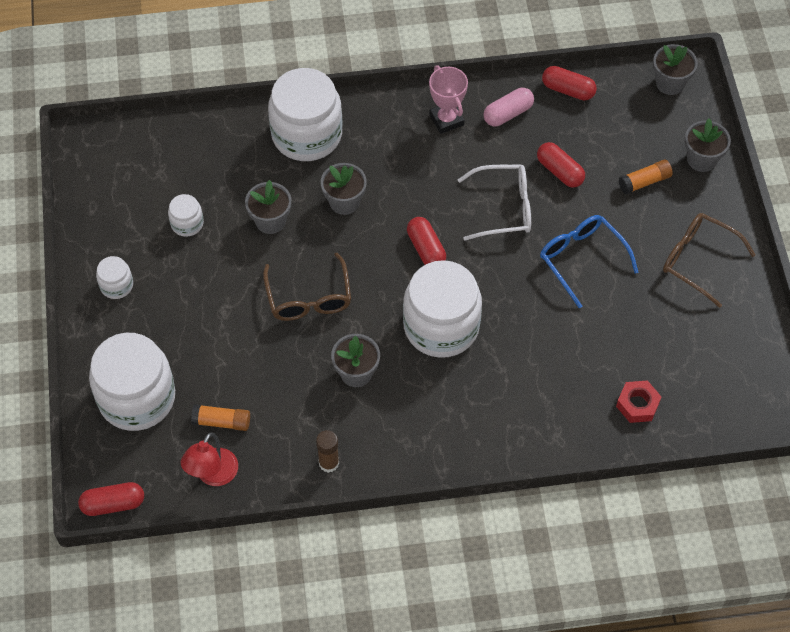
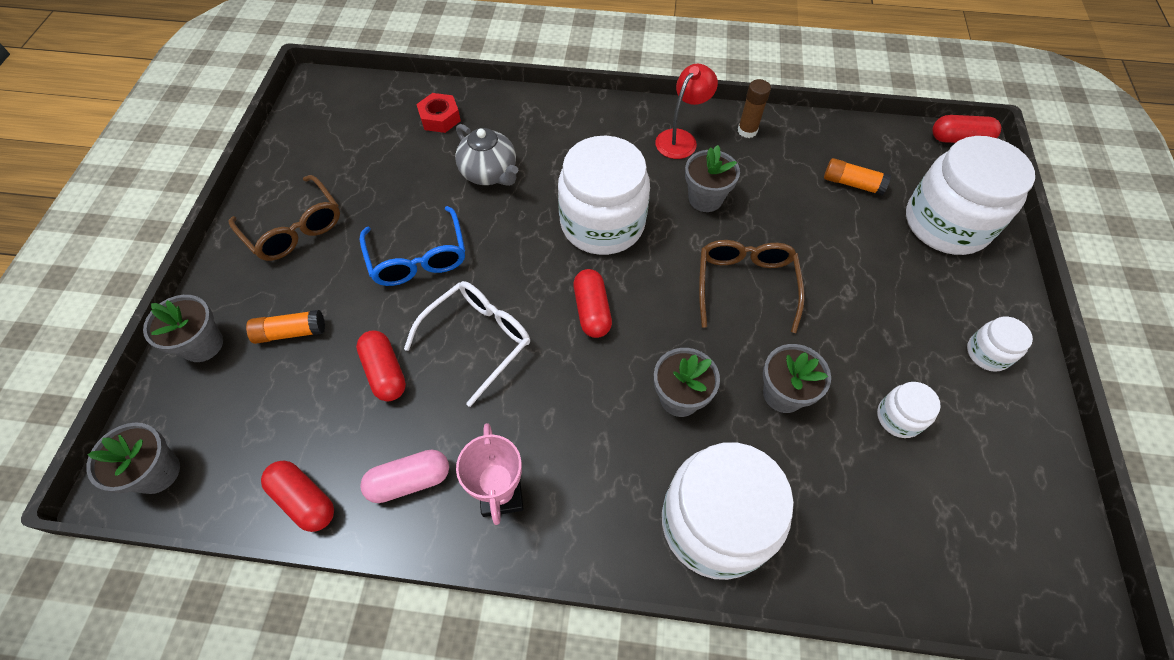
camera: 165 degrees left, 0 degrees up
(213, 475) = (861, 142): red lamp -> red lamp (681, 138)
(504, 208) = (478, 339): white glasses -> white glasses turned 120 degrees clockwise
(560, 353) = (489, 173): none -> grey teapot

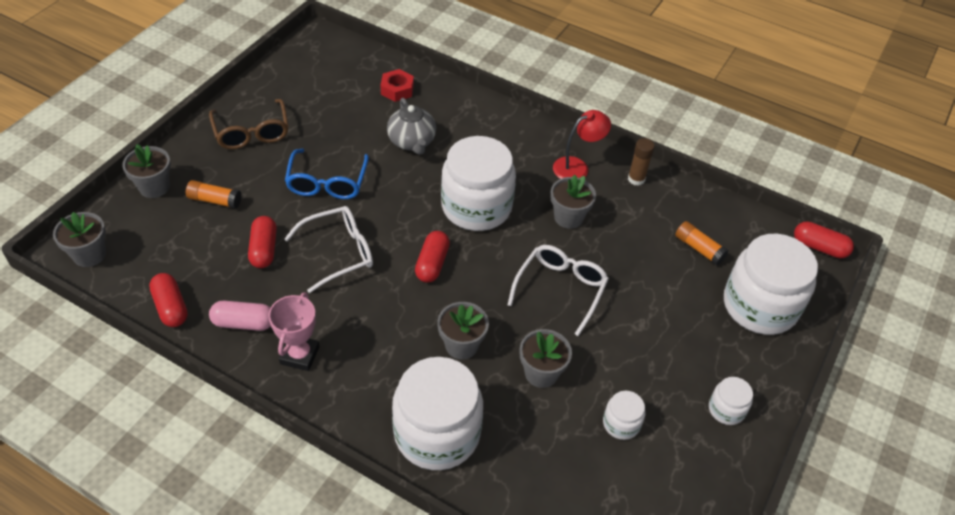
camera: 20 degrees right, 10 degrees down
(745, 285) = (560, 289): brown glasses -> white glasses

